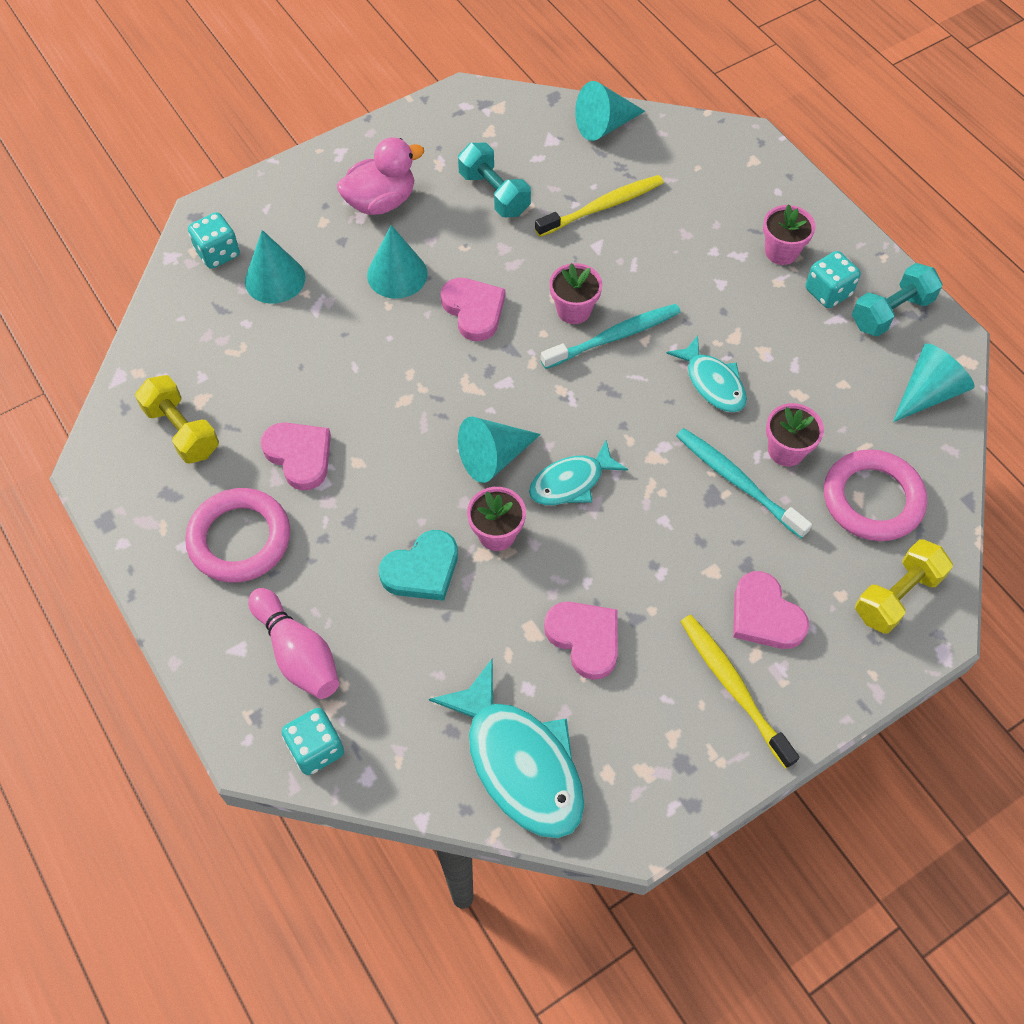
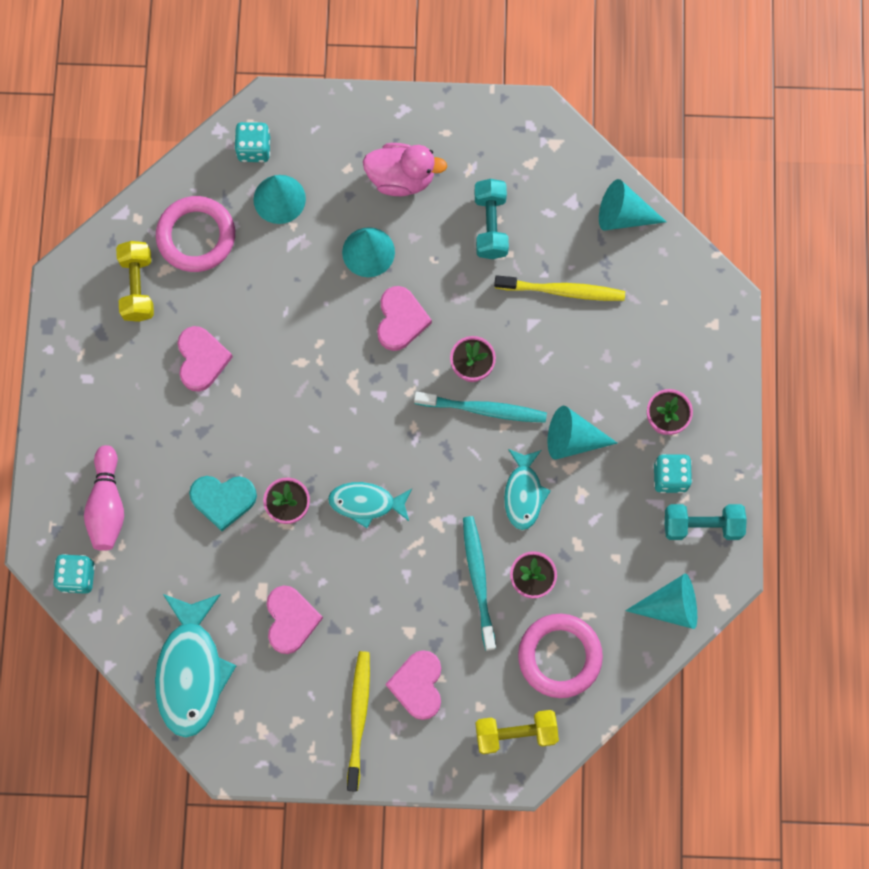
camera: 35 degrees right, 15 degrees up
(239, 539) = (123, 397): pink ring -> pink ring (196, 236)
(493, 457) = (328, 448): turquoise cone -> turquoise cone (572, 439)

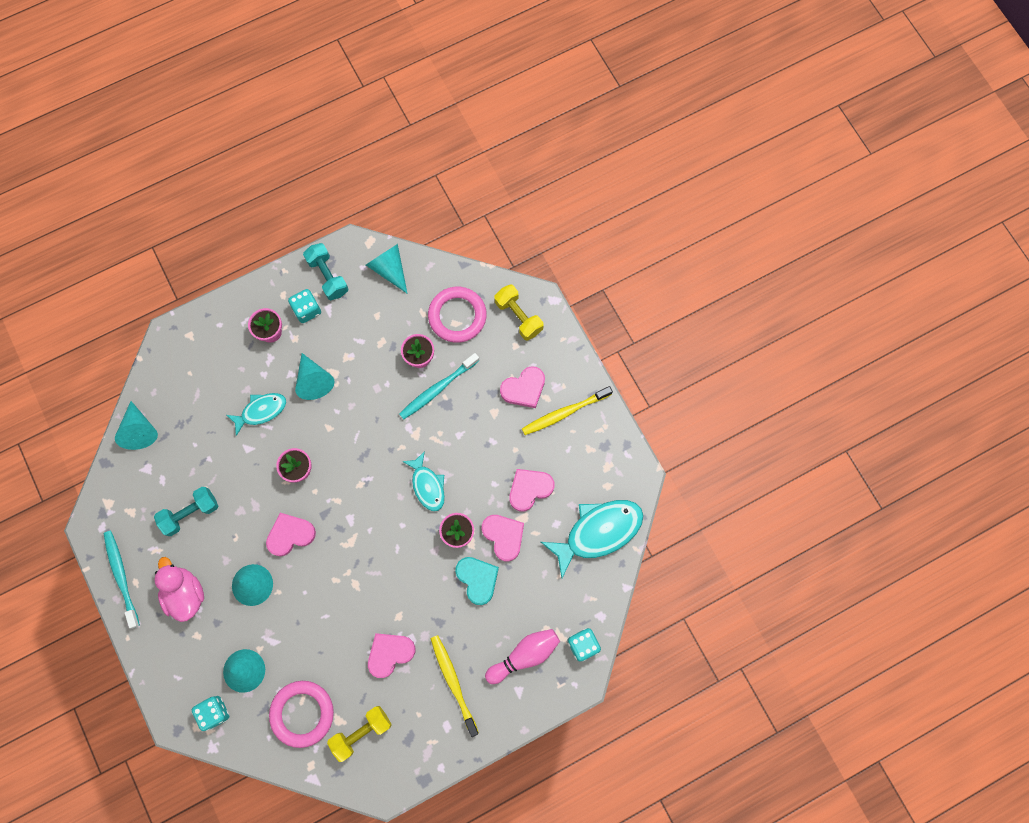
camera: 120 degrees left, 0 degrees up
(254, 557) = (504, 536): none -> pink heart
(483, 409) = (324, 446): turquoise toothbrush -> turquoise toothbrush (121, 576)
(523, 494) = (366, 391): turquoise fish -> turquoise fish (261, 411)
(562, 291) = (214, 441): yellow toothbrush -> yellow toothbrush (453, 682)

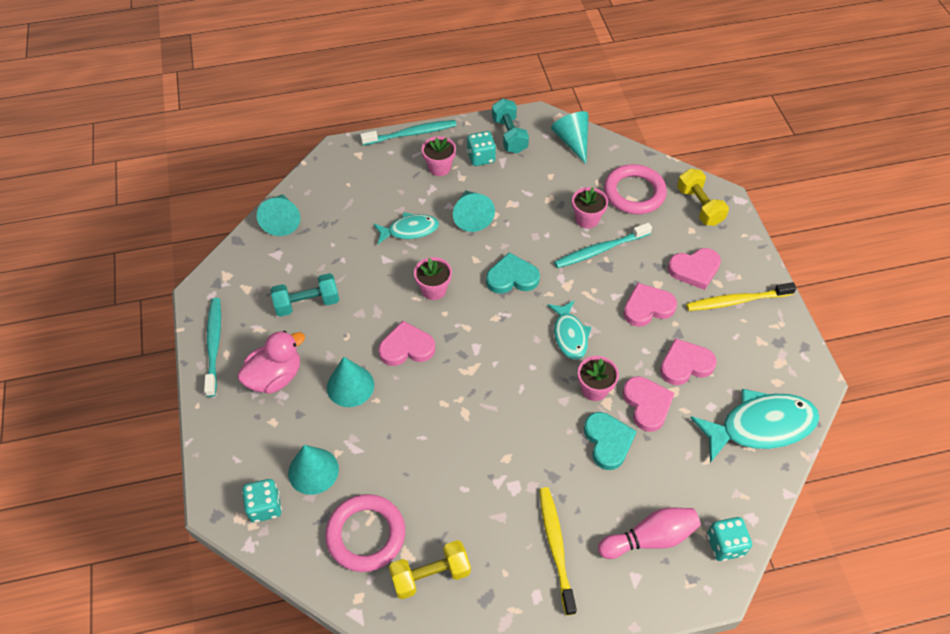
camera: 15 degrees right, 20 degrees down
(185, 593) = (275, 377): pink duck -> pink duck turned 60 degrees clockwise
(233, 298) = (411, 134): none -> turquoise toothbrush
(365, 438) = (512, 277): none -> turquoise heart
(390, 653) = (486, 495): pink heart -> pink heart (647, 307)

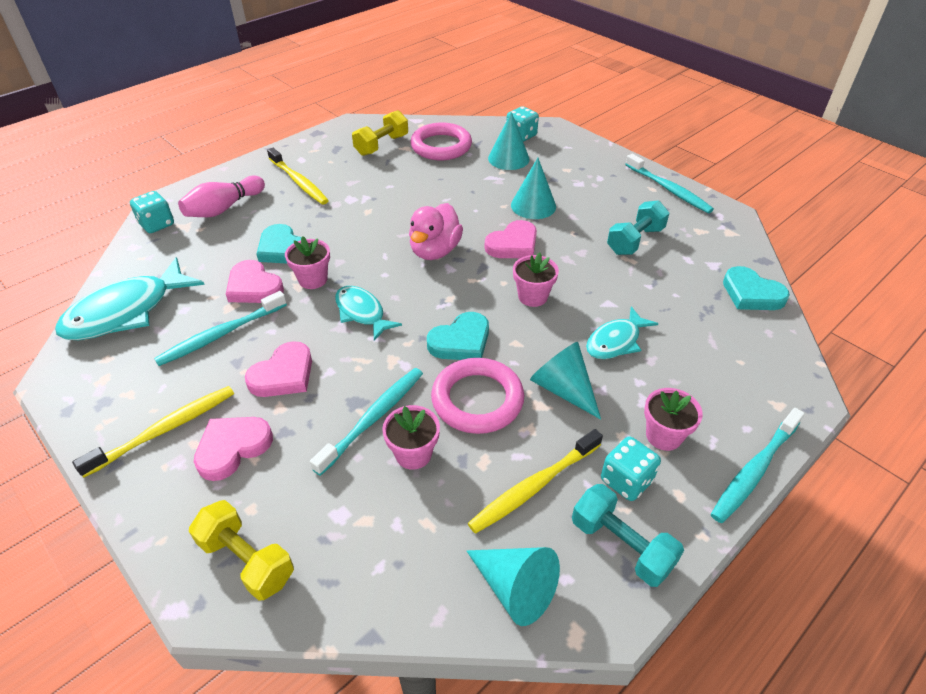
camera: 150 degrees right, 10 degrees down
(275, 377) = (597, 190): pink duck -> pink duck (435, 251)
(282, 220) = (751, 294): turquoise cone -> turquoise heart
(531, 175) = (533, 486): none -> yellow toothbrush
(634, 193) = (363, 533): pink ring -> pink ring (477, 399)
(685, 364) = (221, 334): pink heart -> turquoise toothbrush

